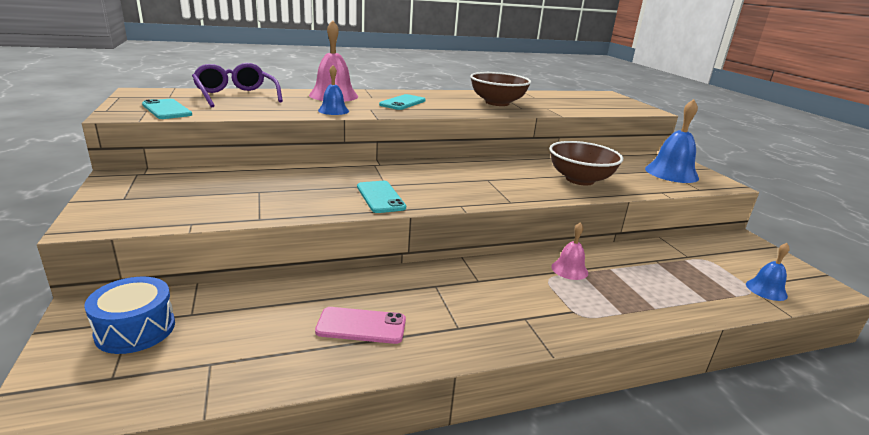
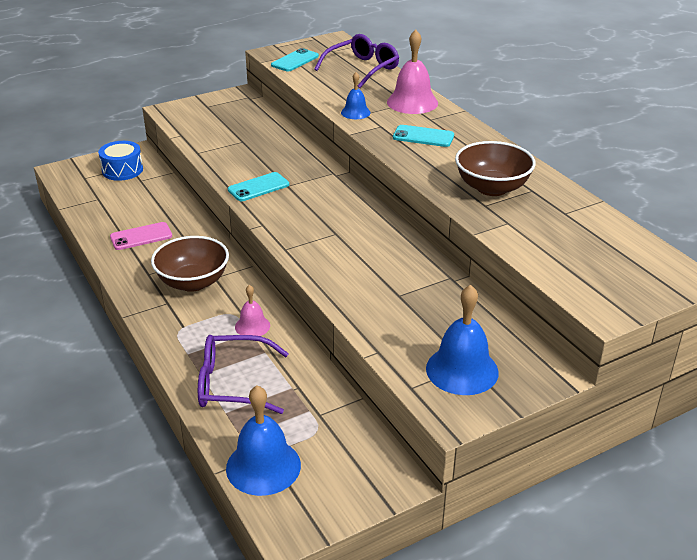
camera: 80 degrees right, 10 degrees up
(361, 326) = (141, 236): pink phone -> pink phone turned 75 degrees clockwise
(580, 180) = (377, 291): brown bowl -> brown bowl (193, 282)
(663, 291) = (232, 384): none -> purple glasses
(766, 290) = (263, 466): blue bell -> blue bell, size x1.77

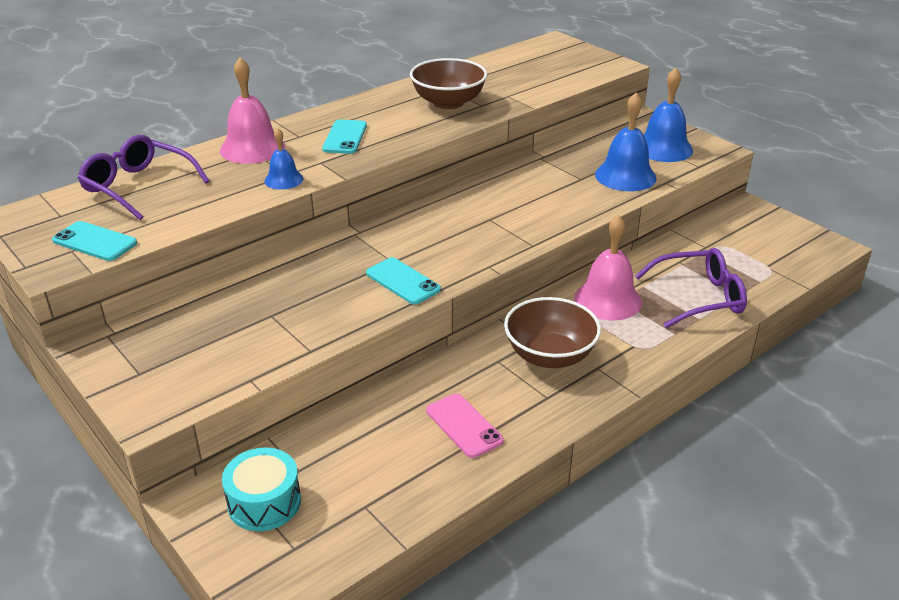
camera: 100 degrees left, 0 degrees up
(122, 170) = (264, 502): blue drum -> turquoise drum
(232, 384) = (699, 297): purple glasses -> purple glasses turned 90 degrees counterclockwise
(252, 326) = (608, 300): pink bell -> pink bell, size x1.77
(263, 466) = (783, 265): blue bell -> blue bell (625, 176)

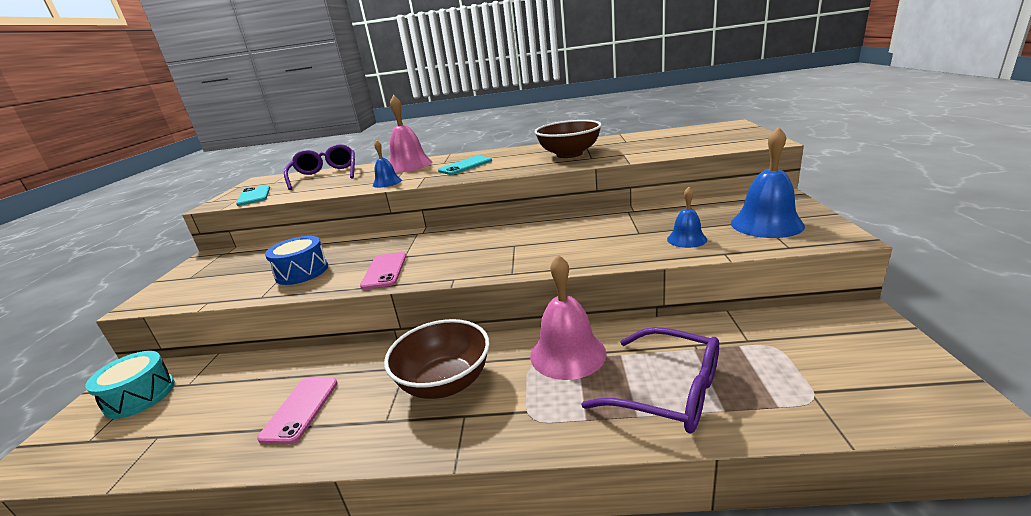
camera: 45 degrees right, 10 degrees down
(301, 314) = (302, 272): none -> blue drum
(402, 281) = (384, 271): turquoise phone -> pink phone
(625, 176) = (686, 239): blue bell -> blue bell, size x0.57

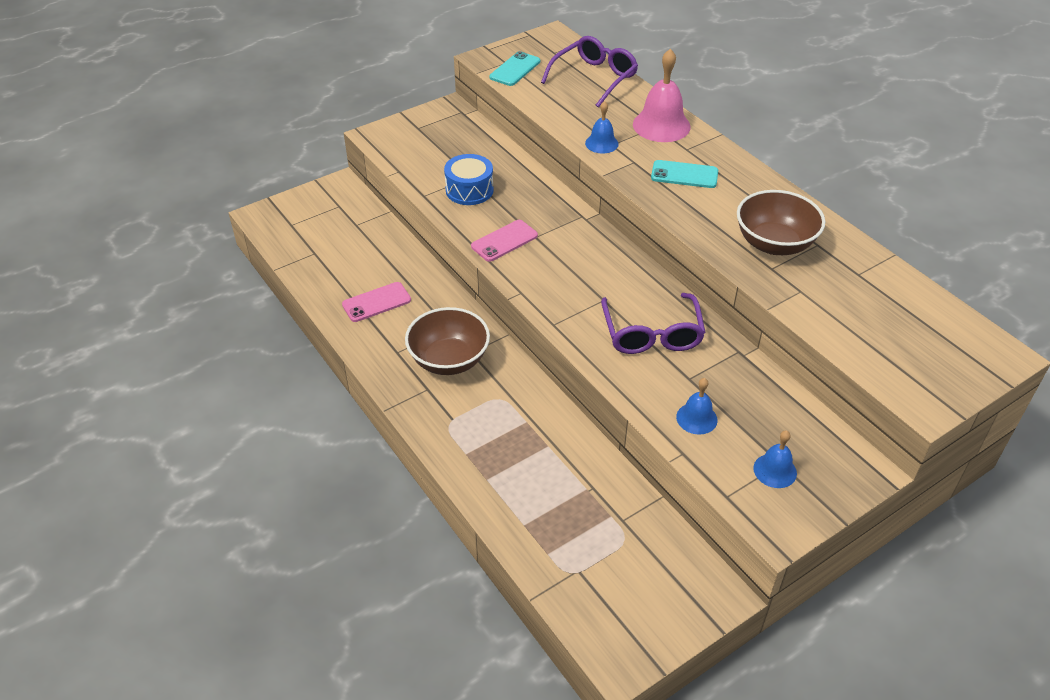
camera: 50 degrees right, 20 degrees up
(140, 396) = (332, 211): turquoise drum -> none
(567, 354) = (527, 413): pink bell -> none
(668, 392) = (523, 488): purple glasses -> purple glasses (652, 334)
(766, 224) = (775, 470): blue bell -> blue bell, size x0.57

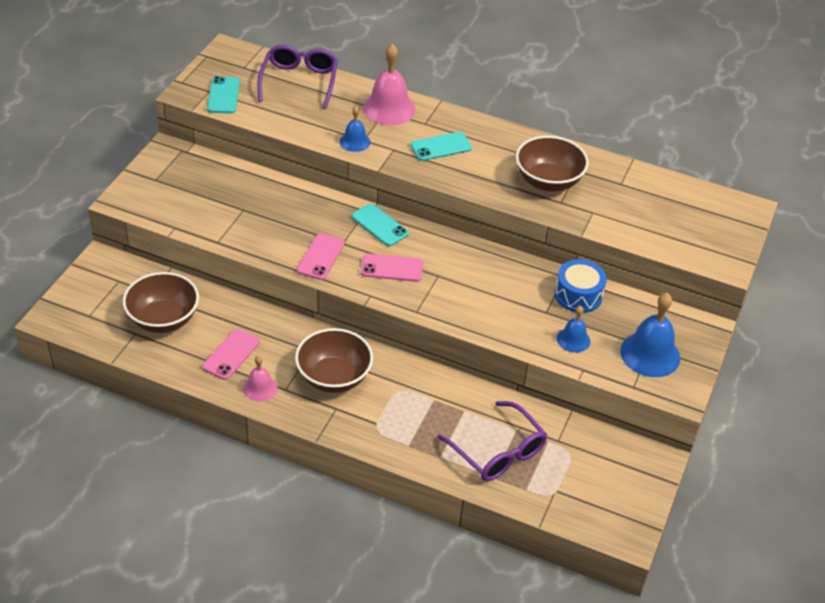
camera: 35 degrees left, 0 degrees up
(346, 250) = (163, 319): none -> brown bowl
(376, 341) = (260, 388): none -> pink bell
(469, 190) = (253, 222): blue drum -> blue drum (578, 295)
(563, 276) = (392, 268): none -> pink phone
(584, 233) = (379, 225): none -> turquoise phone
(652, 334) = (494, 288): purple glasses -> purple glasses (498, 452)
(775, 470) = (650, 354): blue bell -> blue bell, size x1.77

